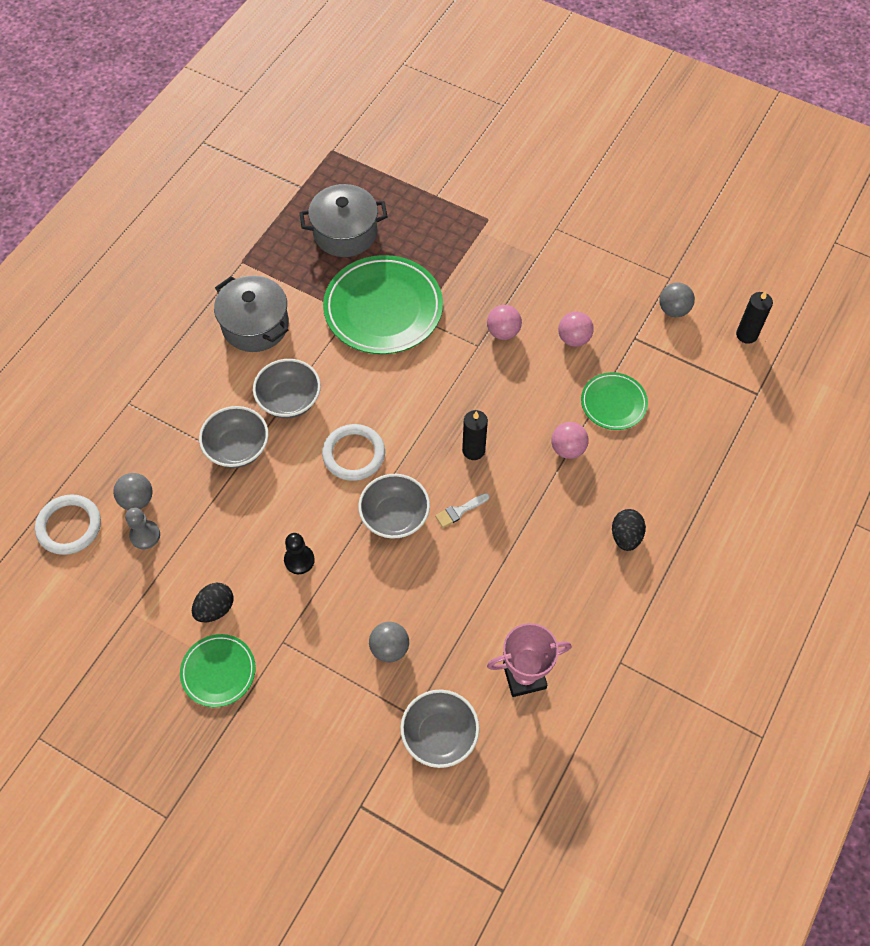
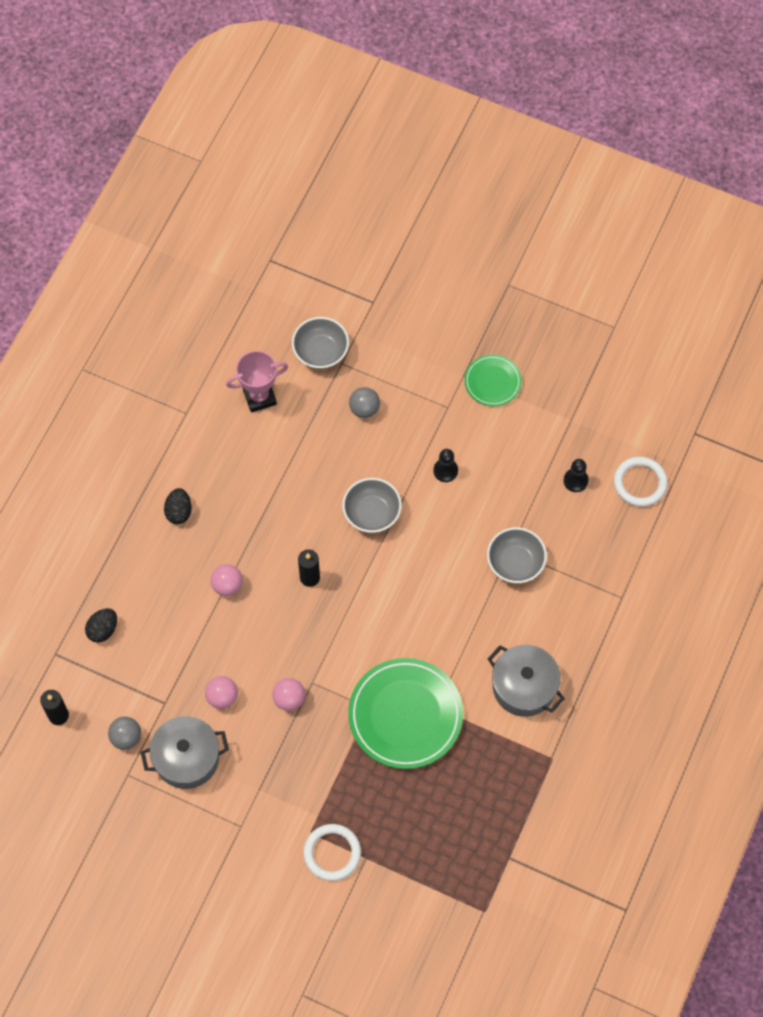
camera: 175 degrees right, 5 degrees up
(137, 500) = (590, 510): grey ball -> none
(145, 535) = (575, 480): grey pawn -> black pawn
(215, 609) = (505, 427): black egg -> black egg (103, 630)
(289, 400) = (478, 612): grey bowl -> none
(345, 233) = (454, 802): grey pot -> grey pot (187, 758)
(354, 454) = (413, 565): white ring -> white ring (332, 853)
(459, 511) = (318, 522): white brush -> none
(613, 403) = (186, 633): green plate -> none

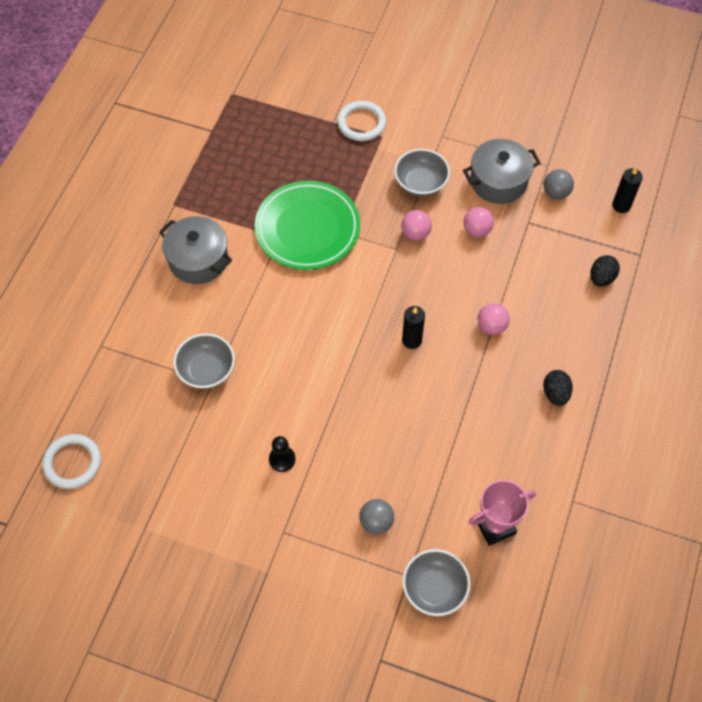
camera: 175 degrees right, 5 degrees down
(372, 513) = (356, 408): grey bowl -> grey bowl (420, 183)
(492, 382) = (233, 567): green plate -> none
(575, 480) = (142, 460): black pawn -> none

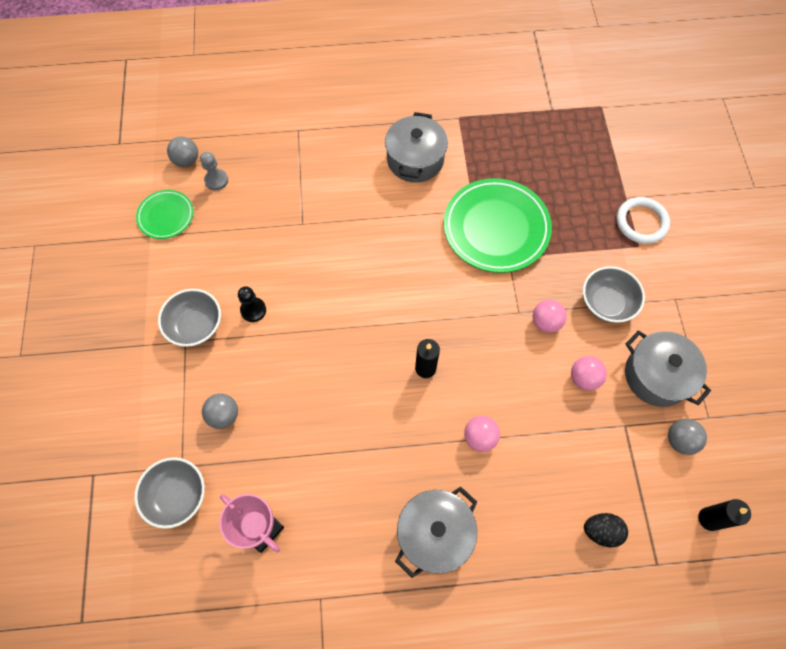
camera: 65 degrees right, 5 degrees up
(72, 463) = (187, 160): white ring -> grey ball
(115, 442) = (216, 180): none -> grey pawn
(129, 505) = (166, 216): none -> green plate
(206, 370) = (311, 214): grey bowl -> grey bowl (195, 325)
(555, 393) = (435, 533): black egg -> grey pot

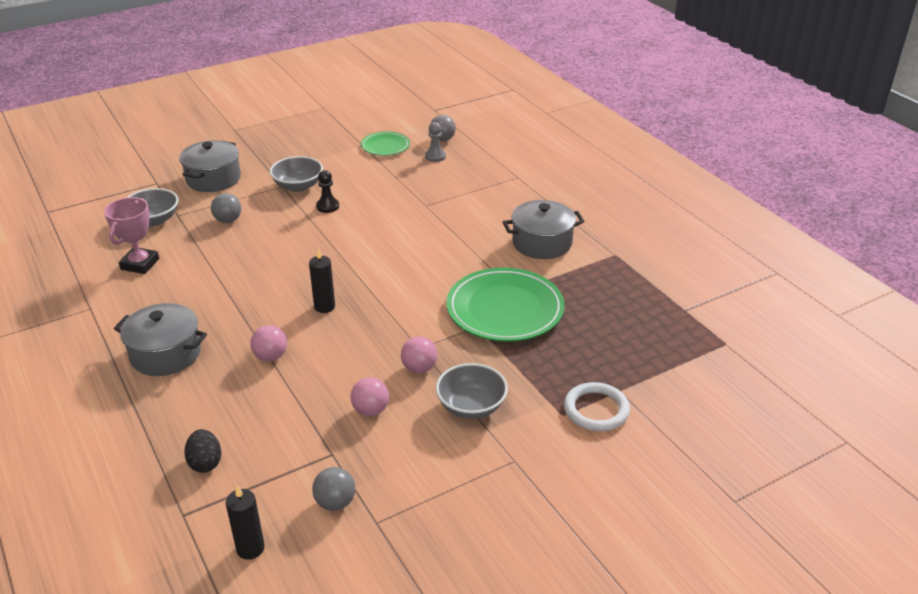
camera: 65 degrees right, 30 degrees down
(656, 376) = (405, 466): grey pot -> grey pot (213, 179)

